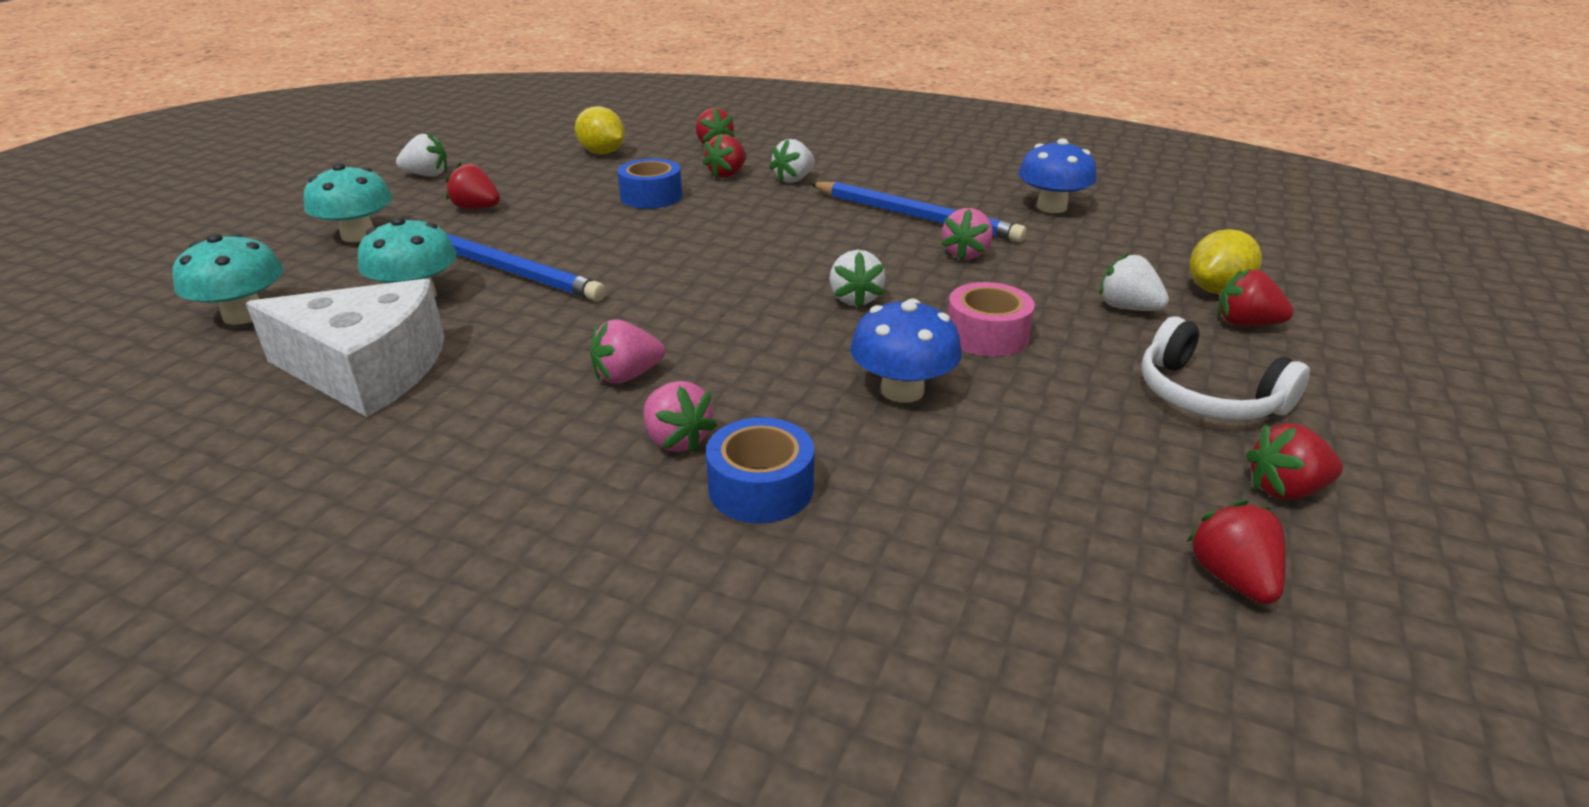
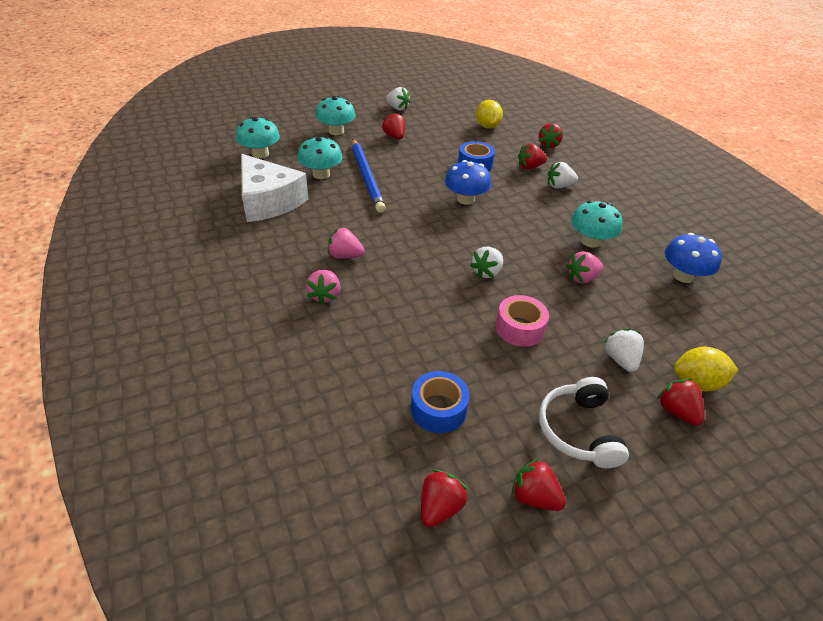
camera: 40 degrees right, 10 degrees up
(761, 488) = (325, 335): blue tape -> blue tape (438, 409)
(902, 390) = (438, 330): blue mushroom -> blue mushroom (465, 199)
(915, 216) = (590, 241): blue pencil -> turquoise mushroom

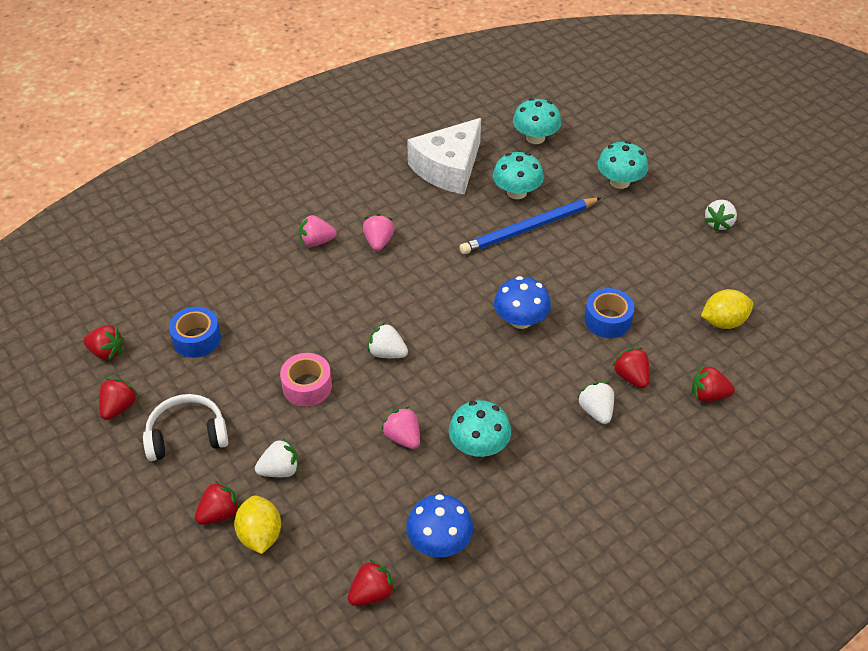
camera: 80 degrees right, 5 degrees up
(394, 137) = (636, 234): red strawberry -> red strawberry (371, 593)

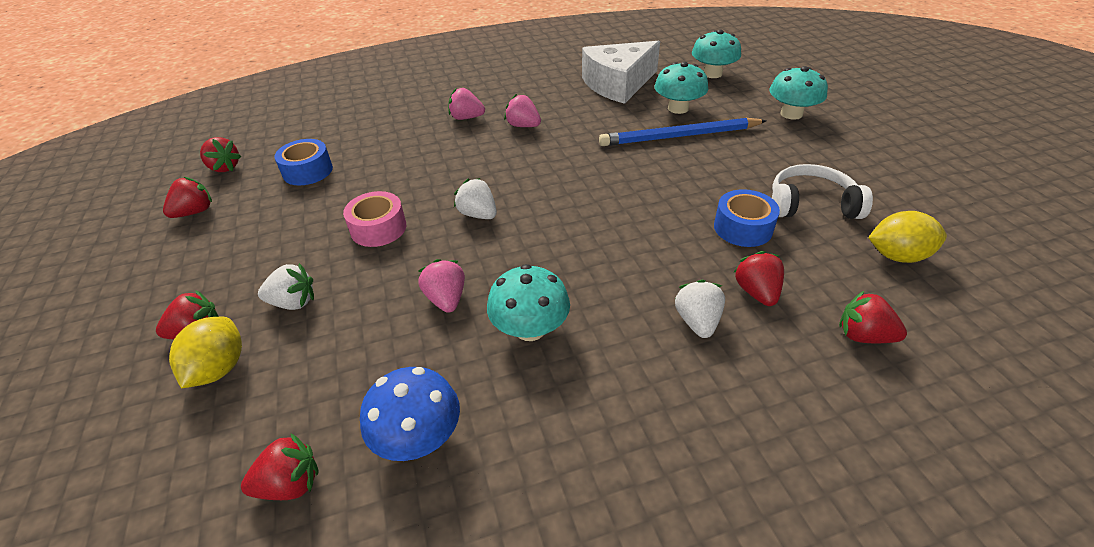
camera: 20 degrees right, 5 degrees down
(187, 435) = (232, 248): white headphones -> white headphones (811, 204)
(378, 242) = (523, 126): pink strawberry -> pink strawberry turned 75 degrees counterclockwise
(520, 320) = (638, 210): blue mushroom -> none
(719, 223) = (903, 161): white strawberry -> none

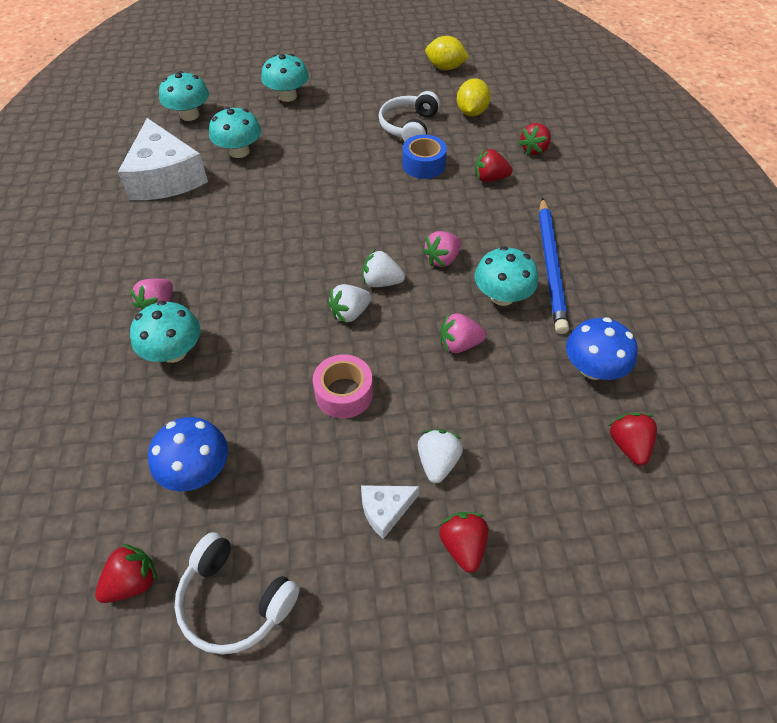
camera: 80 degrees left, 10 degrees up
(195, 212) = (235, 600): red strawberry -> white headphones
(219, 368) = (513, 516): yellow lemon -> yellow lemon (445, 68)
(249, 275) = (385, 510): none -> white cheese
(308, 171) = (197, 470): blue tape -> blue mushroom
(420, 135) = (174, 352): none -> turquoise mushroom
(523, 126) = (206, 261): pink strawberry -> pink strawberry (442, 259)
(679, 136) = (287, 163): blue pencil -> blue pencil (551, 266)
(697, 321) = (511, 211): white strawberry -> white strawberry (381, 282)

